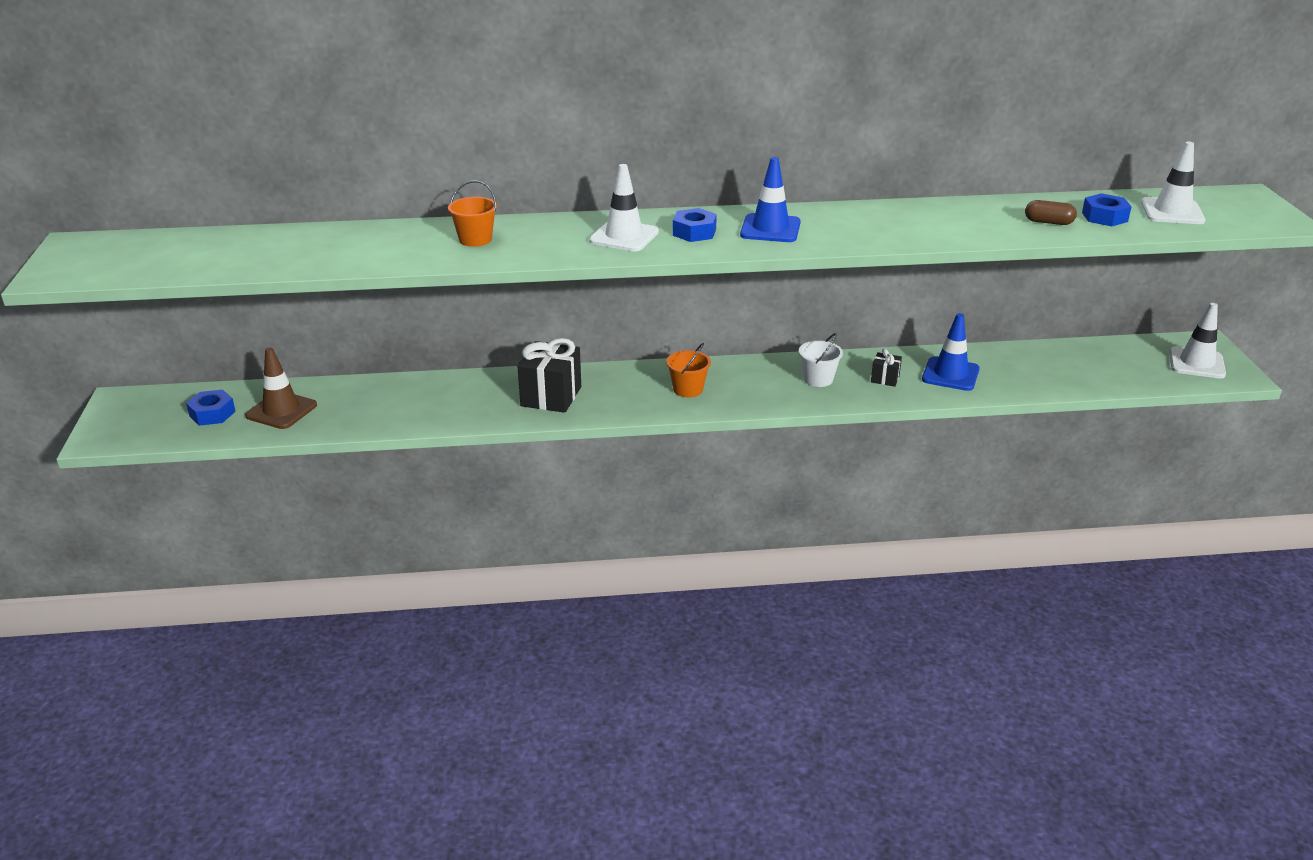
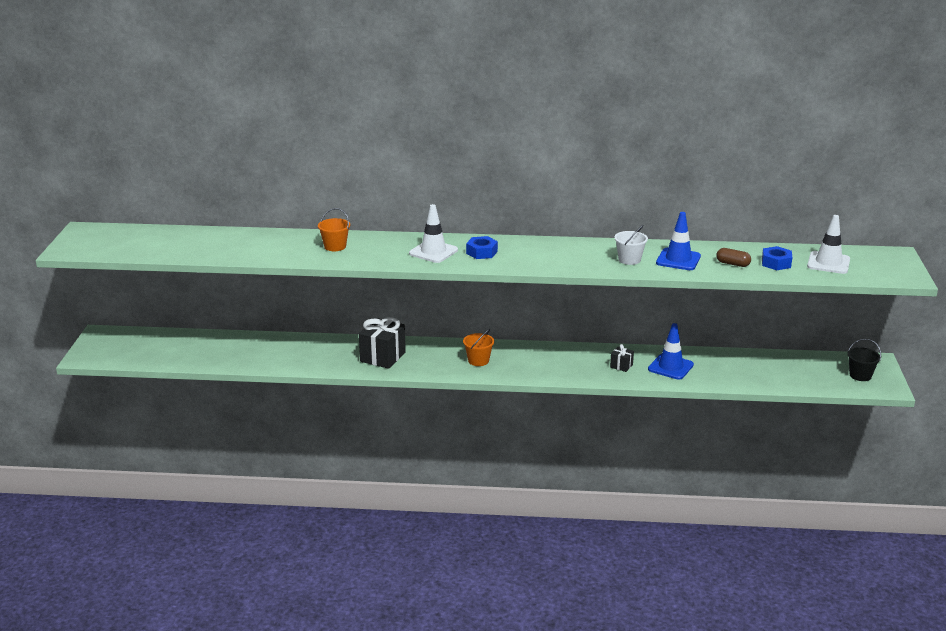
camera: 10 degrees right, 5 degrees down
(212, 414) = (157, 348): blue nut -> none
(281, 410) = (202, 350): brown traffic cone -> none
(770, 229) = (534, 254): blue traffic cone -> blue traffic cone (678, 260)
(818, 379) = (573, 362): white bucket -> white bucket (629, 260)
(1196, 363) = (860, 375): white traffic cone -> black bucket

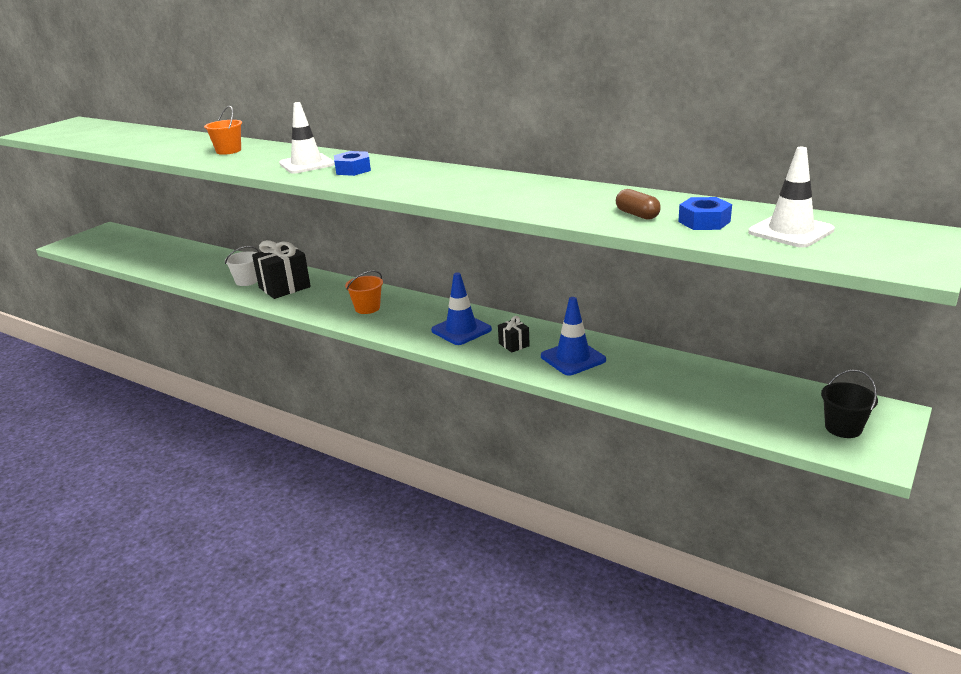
camera: 30 degrees right, 0 degrees up
(629, 260) = (505, 194): white bucket -> white bucket (247, 281)
(678, 260) = (568, 201): blue traffic cone -> blue traffic cone (461, 330)

